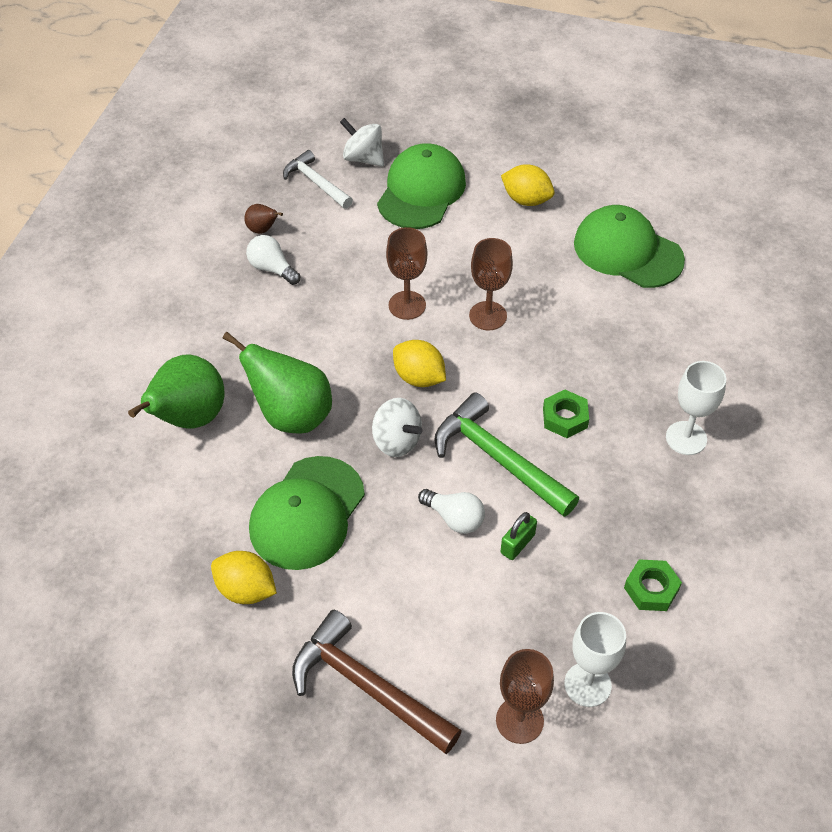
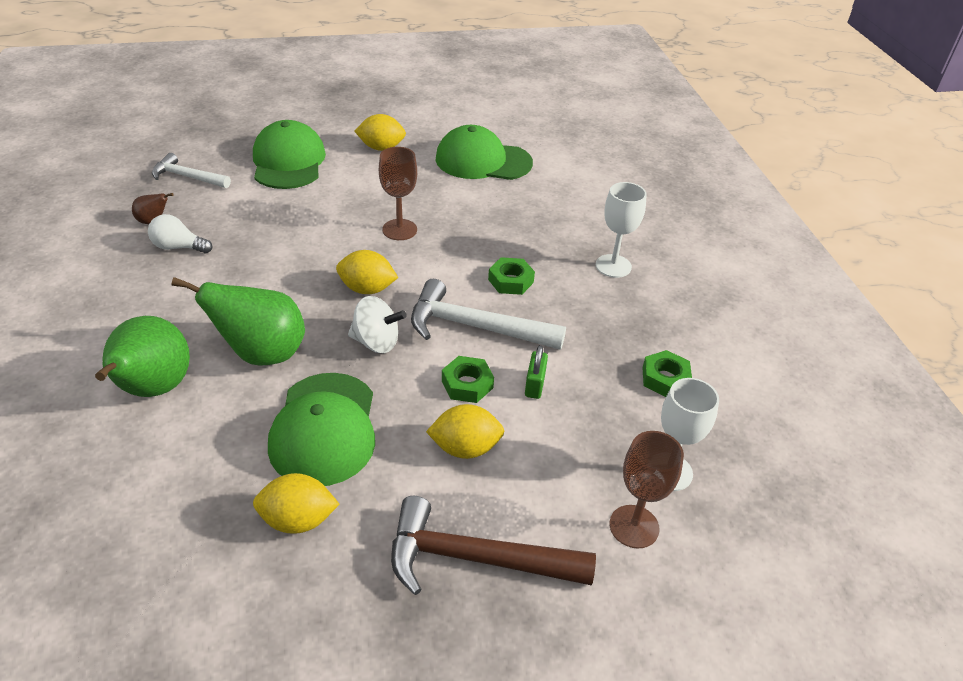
camera: 30 degrees left, 10 degrees down
(363, 158) = (222, 151): white spinning top -> none
(407, 305) = (324, 241): brown goblet -> none
(416, 582) = (465, 448): none -> yellow lemon
(454, 518) = (467, 384): white light bulb -> green nut
(498, 458) = (475, 327): green hammer -> white hammer

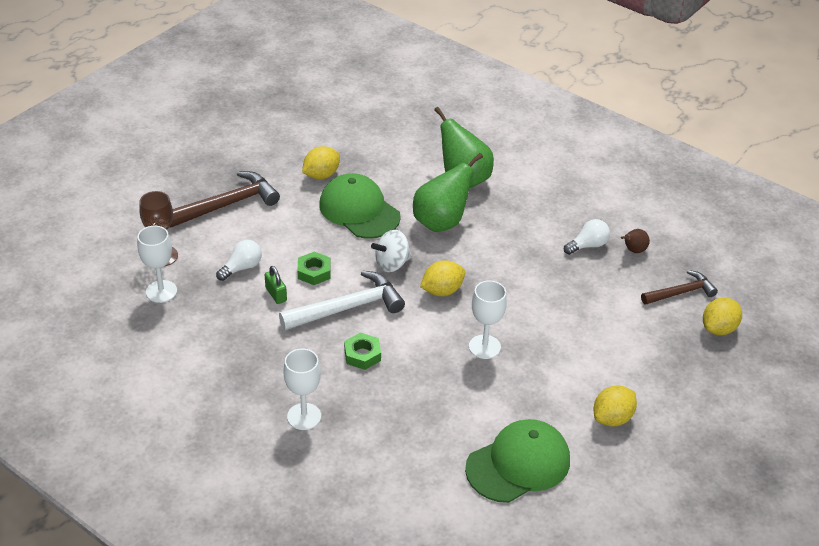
camera: 140 degrees right, 0 degrees up
(187, 177) = (681, 292): white hammer -> brown hammer
(288, 162) = (648, 353): green cap -> none
(399, 230) = (484, 347): brown goblet -> white goblet
(465, 448) = (280, 242): yellow lemon -> yellow lemon (718, 329)
(544, 442) = (242, 268): none -> white light bulb
(665, 379) = (200, 345): green nut -> none

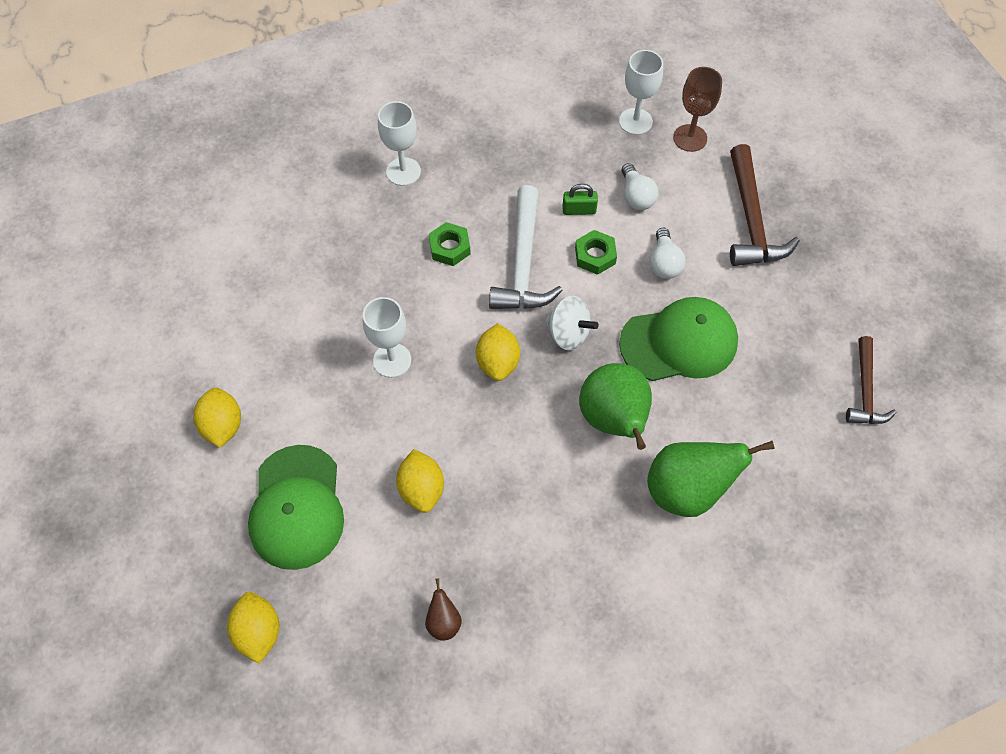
camera: 120 degrees right, 20 degrees up
(321, 175) = (766, 331): yellow lemon -> yellow lemon (421, 489)
(392, 264) = (568, 334): white spinning top -> white spinning top turned 120 degrees clockwise
(518, 464) = (233, 311): green cap -> green cap (297, 507)
(588, 245) = (483, 569): white light bulb -> white light bulb (664, 263)
(681, 292) = (340, 629): brown hammer -> brown hammer (865, 390)

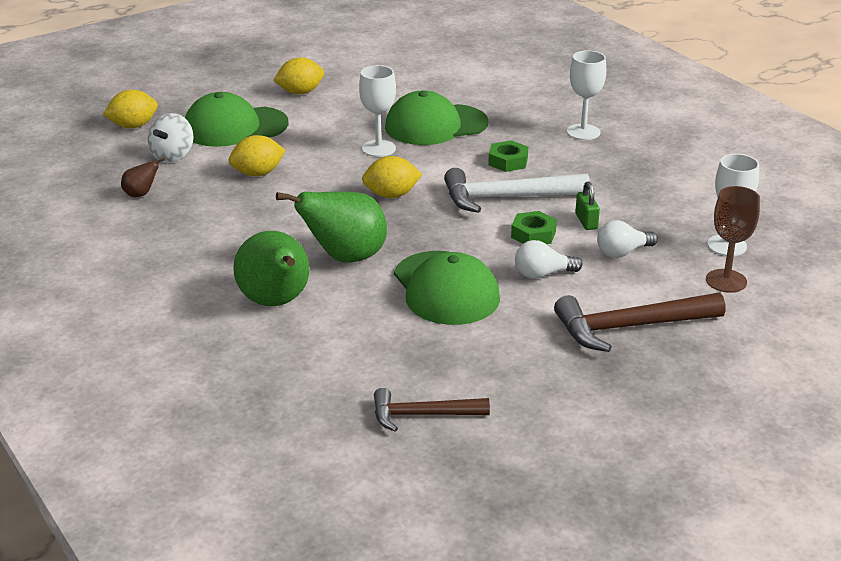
camera: 80 degrees right, 30 degrees down
(352, 297) = (435, 125): none -> green cap
(568, 334) = (434, 227): white spinning top -> white spinning top (172, 156)

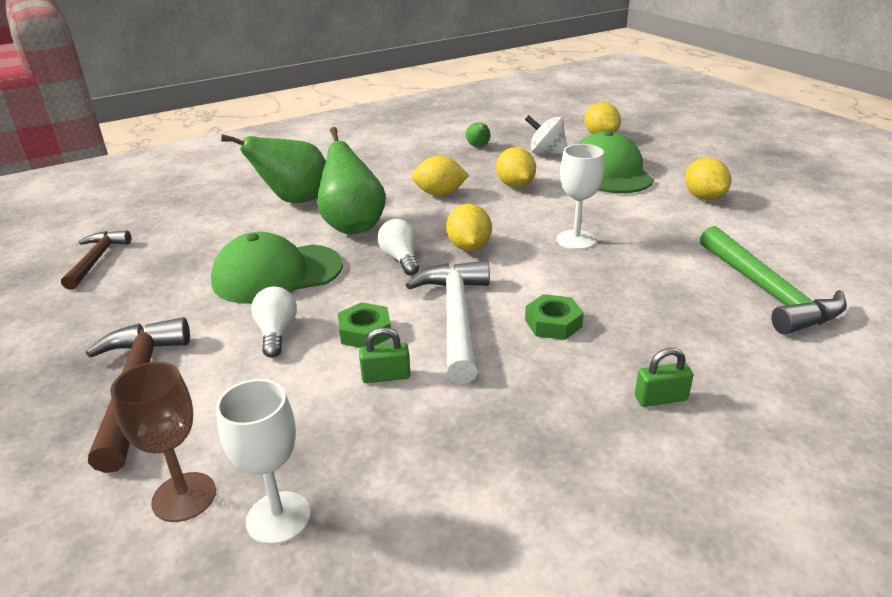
camera: 95 degrees right, 0 degrees up
(141, 194) = (479, 147): brown pear -> green pear
(272, 213) = (440, 194): none -> yellow lemon
(435, 125) = (646, 275): green cap -> none
(456, 88) = (768, 292): none -> green hammer
(583, 132) = (661, 398): white goblet -> green padlock
(622, 252) = (299, 400): white light bulb -> white light bulb (400, 259)

